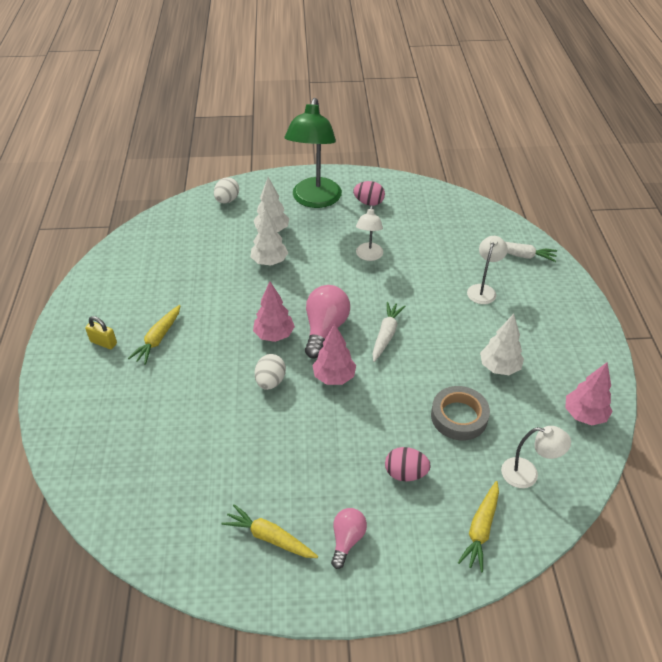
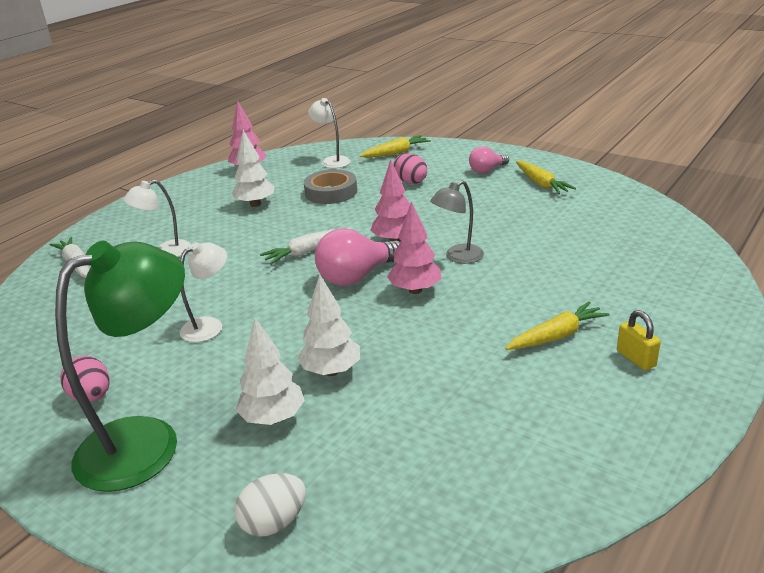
camera: 140 degrees left, 15 degrees down
(270, 381) = (458, 257): white egg -> grey lamp

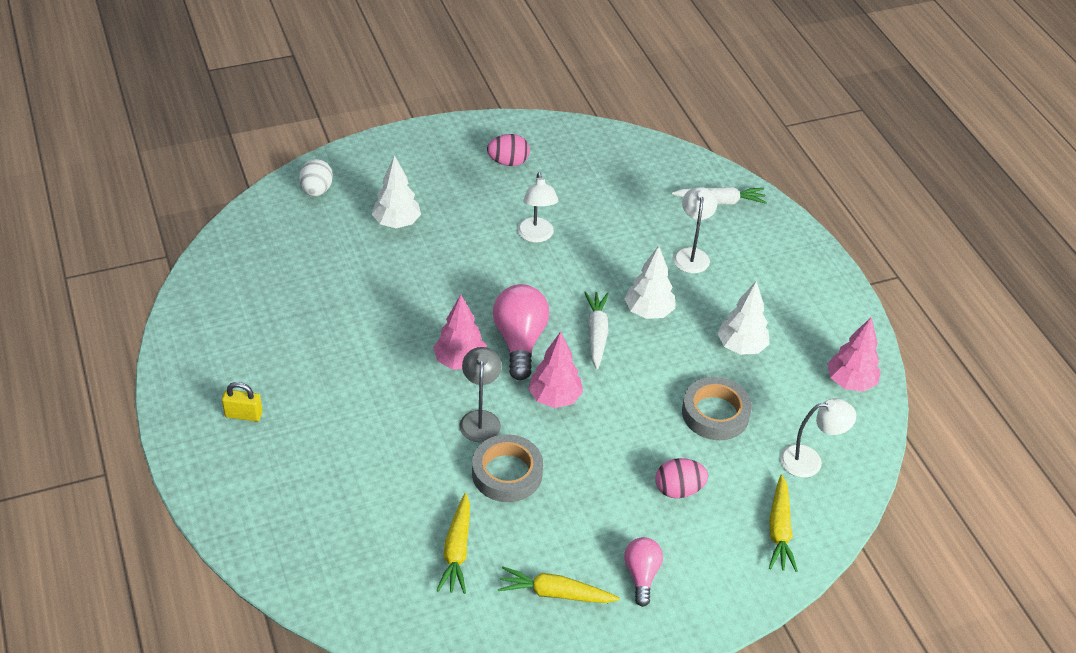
camera: 120 degrees right, 15 degrees up
(147, 441) = (435, 170): green lamp -> none
(331, 371) = (412, 267): white tree -> white tree (648, 312)
(487, 229) = (507, 473): none -> grey tape
(556, 336) = (313, 395): yellow carrot -> yellow carrot (457, 550)

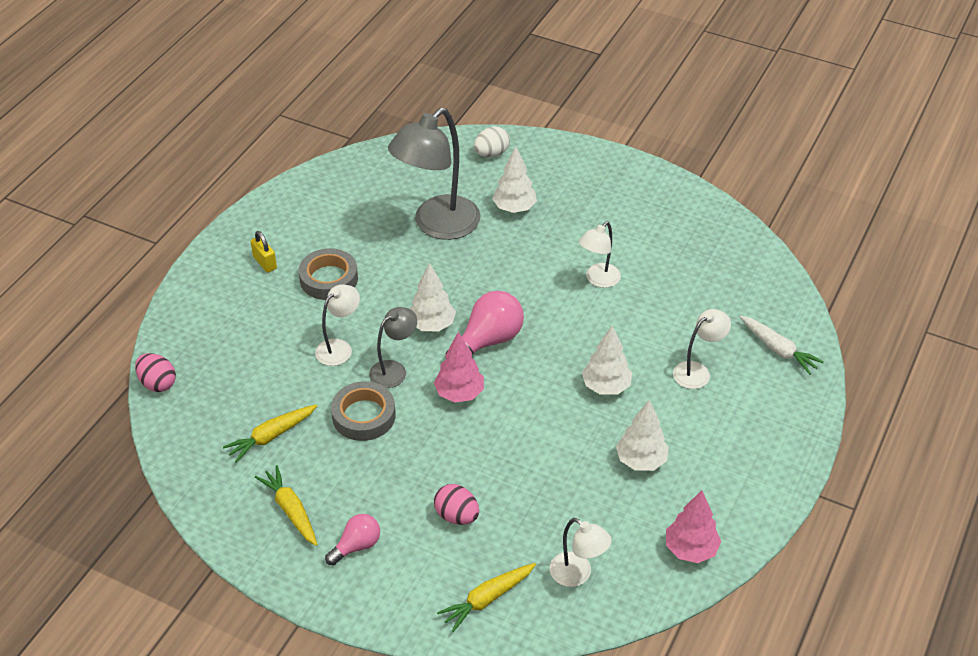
camera: 50 degrees right, 0 degrees up
(353, 279) = (437, 225): none -> grey lamp
(411, 436) = (339, 348): none -> white lamp
(460, 361) = (432, 325): pink tree -> white tree
(508, 162) = (650, 217): pink egg -> pink egg (158, 383)
(596, 334) = (547, 374): white carrot -> none
(715, 413) = (555, 489): grey tape -> grey tape (329, 279)

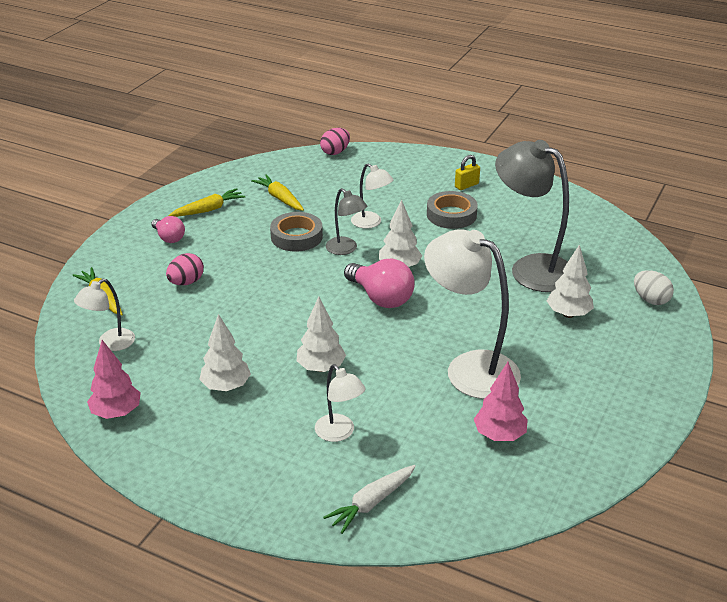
camera: 90 degrees right, 10 degrees down
(459, 393) = (317, 282): pink tree -> pink tree (499, 435)
(598, 280) = (470, 368): white lamp -> white lamp, size x1.96

